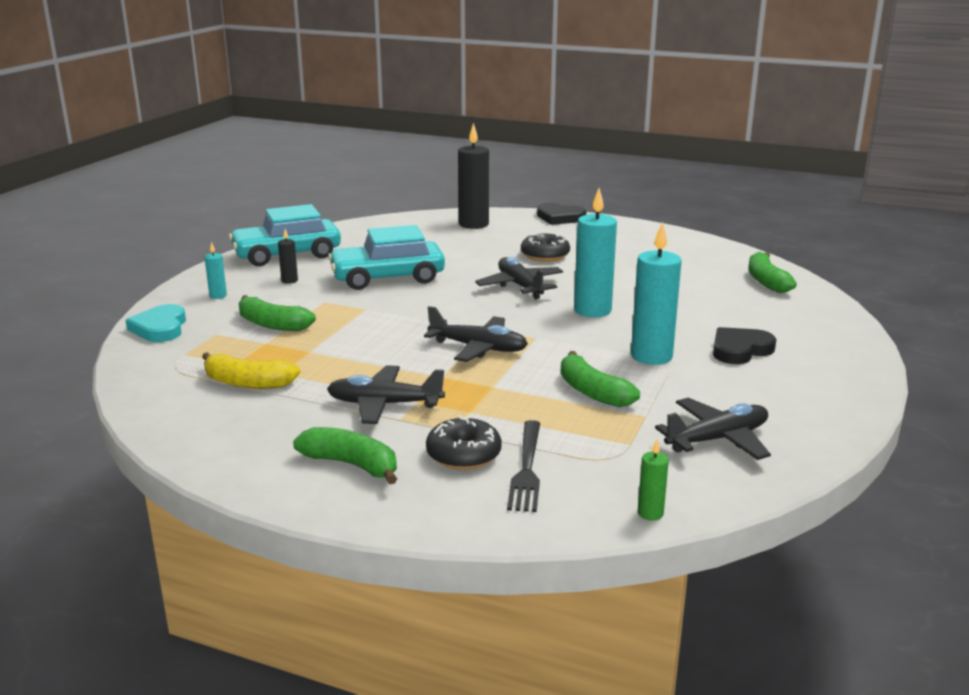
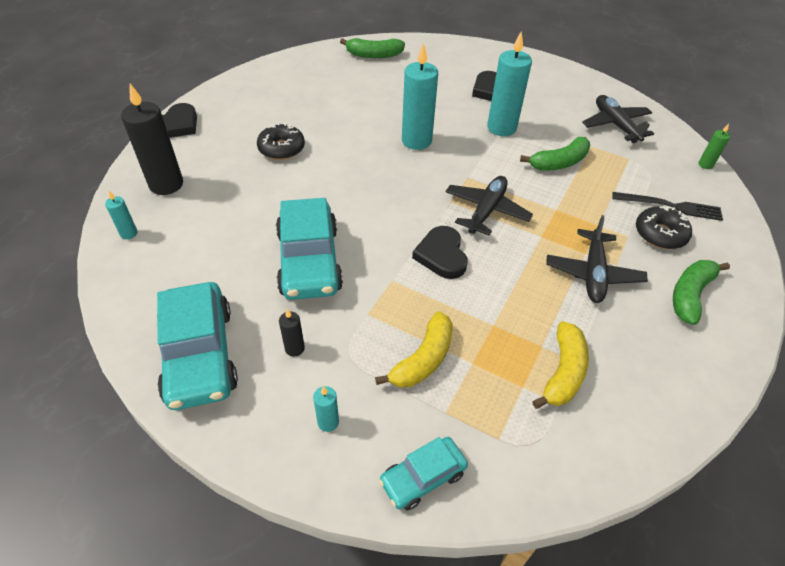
camera: 85 degrees left, 25 degrees up
(160, 328) = (423, 477): turquoise heart -> turquoise car
(272, 324) = (423, 359): green banana -> yellow banana
(403, 328) = (441, 255): none -> black heart
(410, 222) = (129, 233): none -> turquoise candle
(520, 286) = (355, 172): black plane -> none

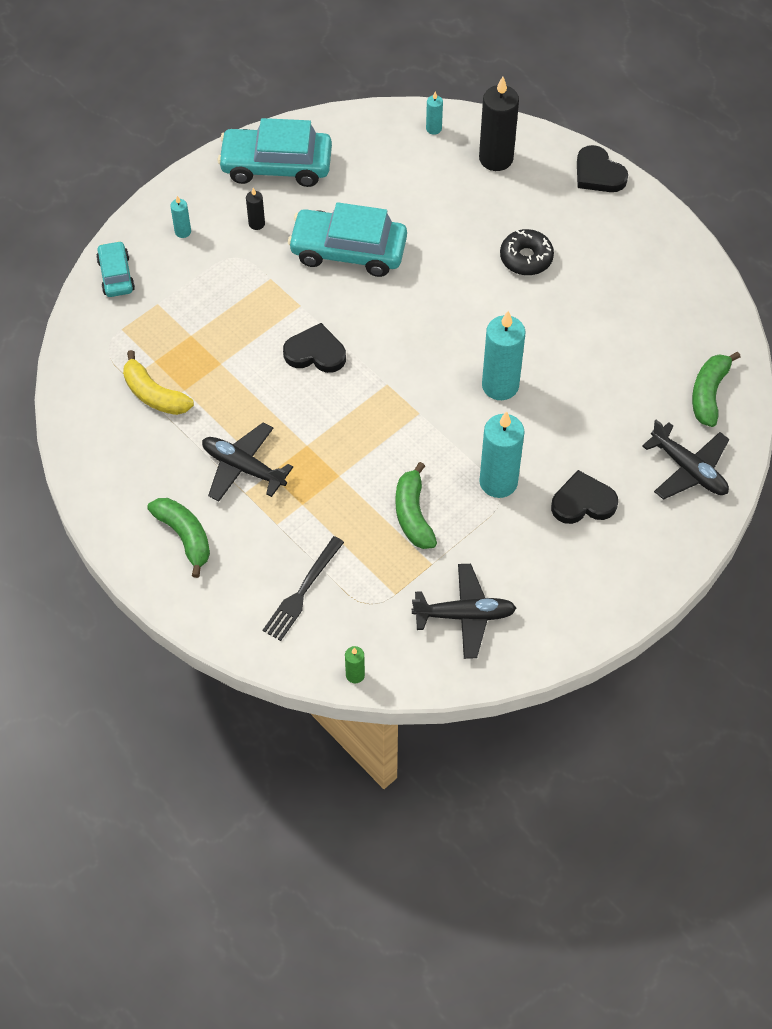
camera: 110 degrees right, 10 degrees up
(423, 359) = (209, 304): yellow banana -> none
(486, 211) = (361, 411): black plane -> black plane (688, 469)
(660, 234) = (268, 556): black donut -> none

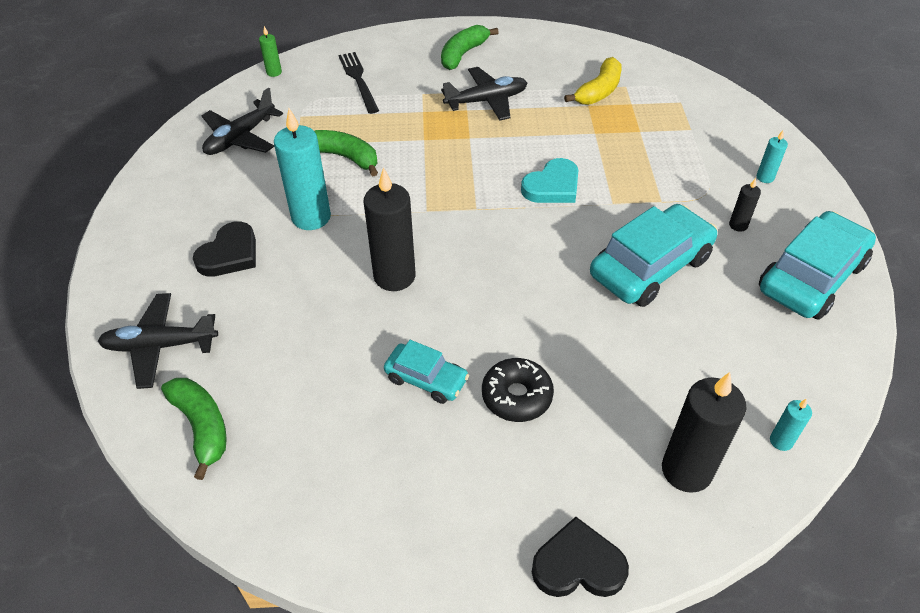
camera: 130 degrees right, 10 degrees down
(116, 275) = (743, 122): turquoise car -> turquoise car (426, 379)
(154, 394) = (599, 91): yellow banana -> yellow banana turned 135 degrees clockwise
(184, 536) = (463, 54): green banana -> green banana turned 120 degrees clockwise
(315, 352) = (552, 186): black heart -> turquoise heart
(500, 385) = (394, 276): turquoise candle -> black candle

